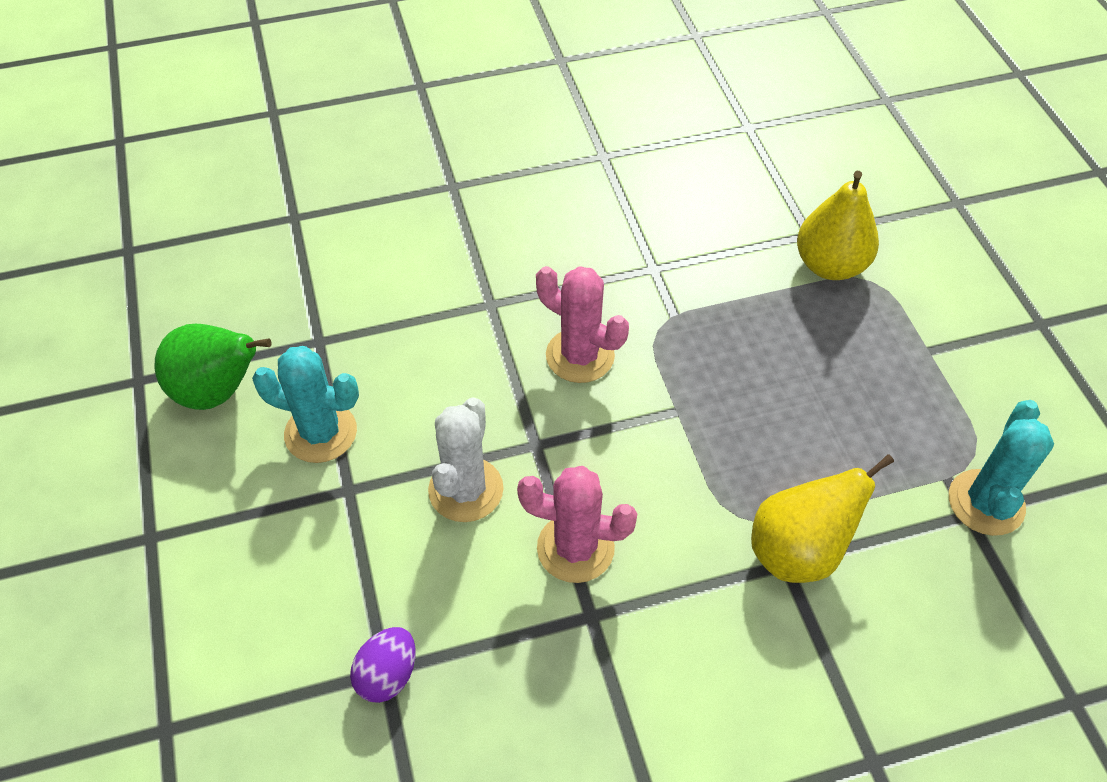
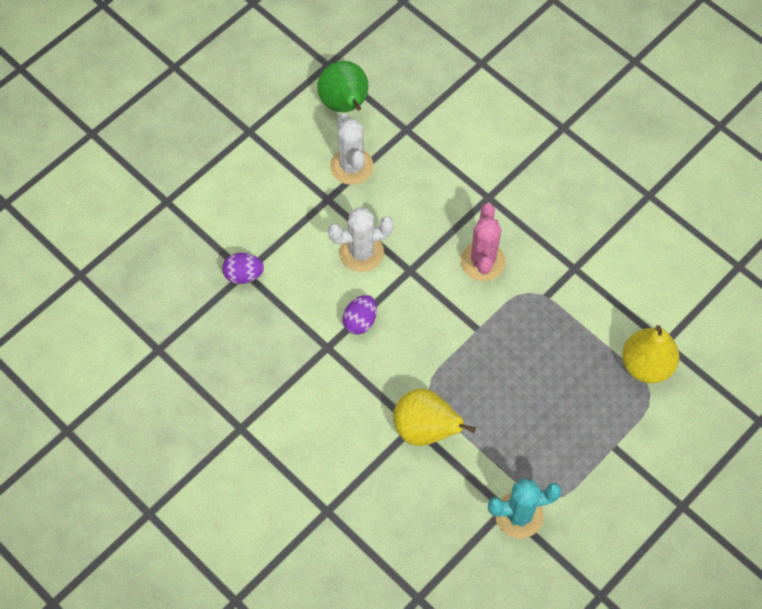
camera: 60 degrees right, 10 degrees up
(321, 433) = (351, 166): turquoise cactus -> white cactus
(575, 548) = (360, 321): pink cactus -> purple egg

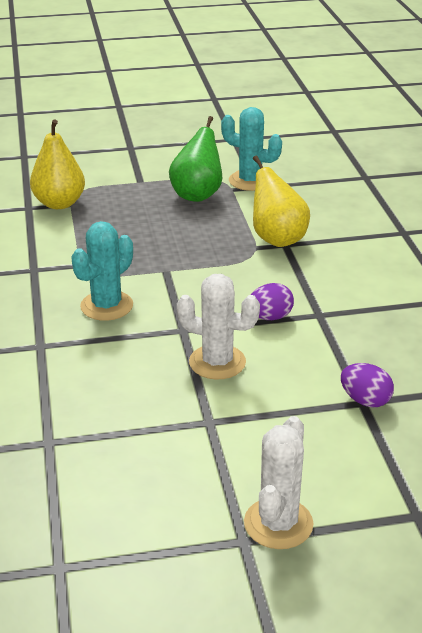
camera: 145 degrees left, 30 degrees down
(345, 104) = (89, 505): green pear -> green pear (197, 195)
(351, 166) = (150, 438): white cactus -> white cactus (278, 523)
(483, 261) = (106, 306): pink cactus -> turquoise cactus

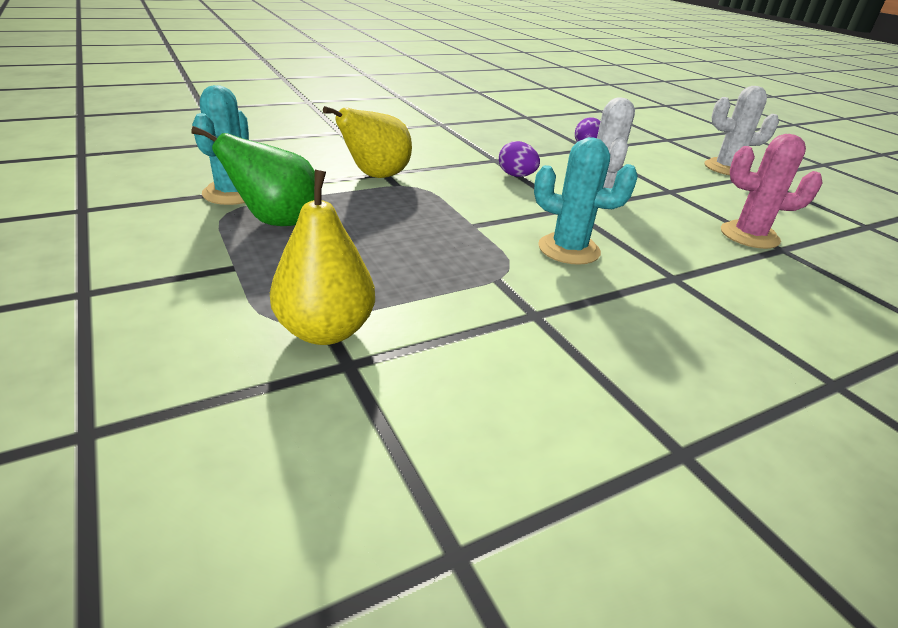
camera: 110 degrees left, 0 degrees up
(83, 431) = (749, 235): none -> pink cactus

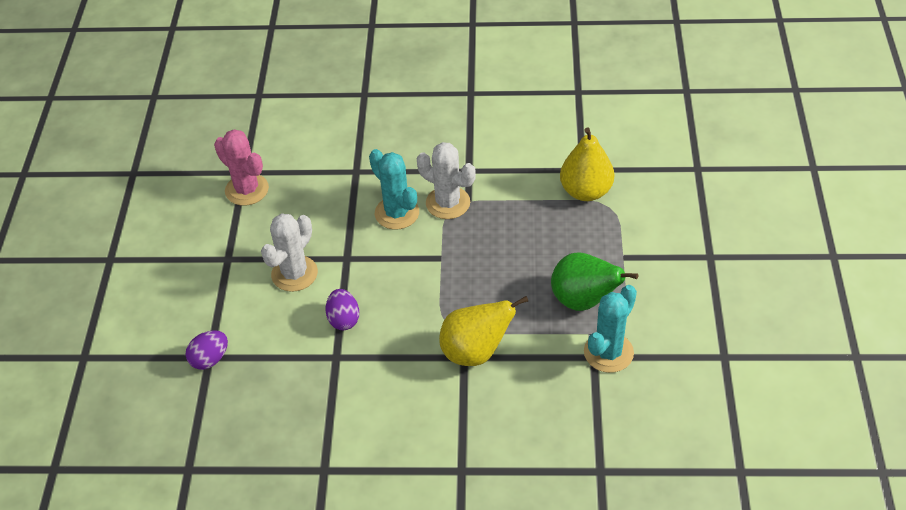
camera: 145 degrees left, 15 degrees up
(726, 168) = (114, 279): white cactus -> white cactus (448, 203)

